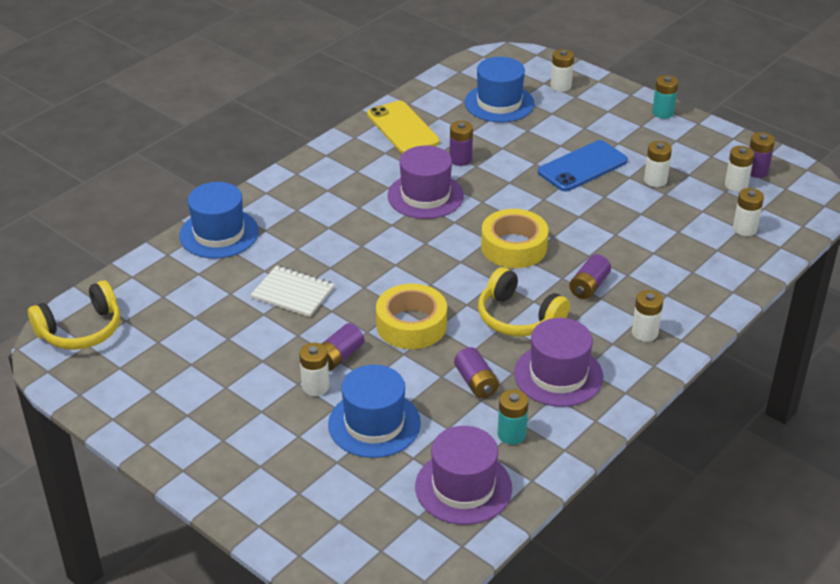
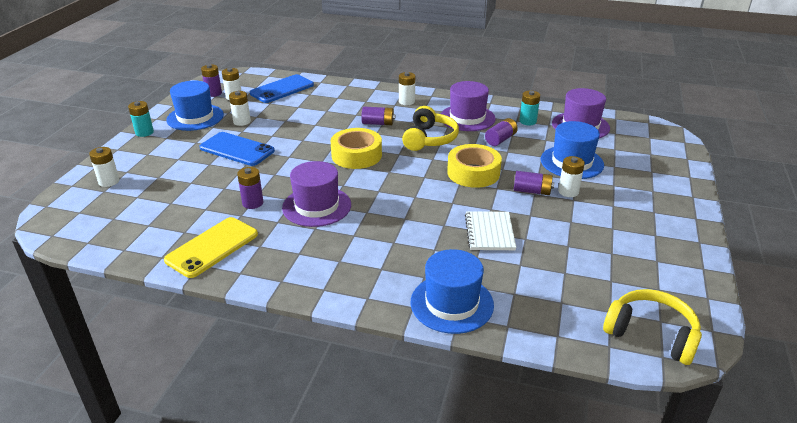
camera: 115 degrees left, 5 degrees down
(499, 103) = (148, 205): blue hat -> blue hat (195, 117)
(744, 228) = (282, 89): white battery -> blue phone

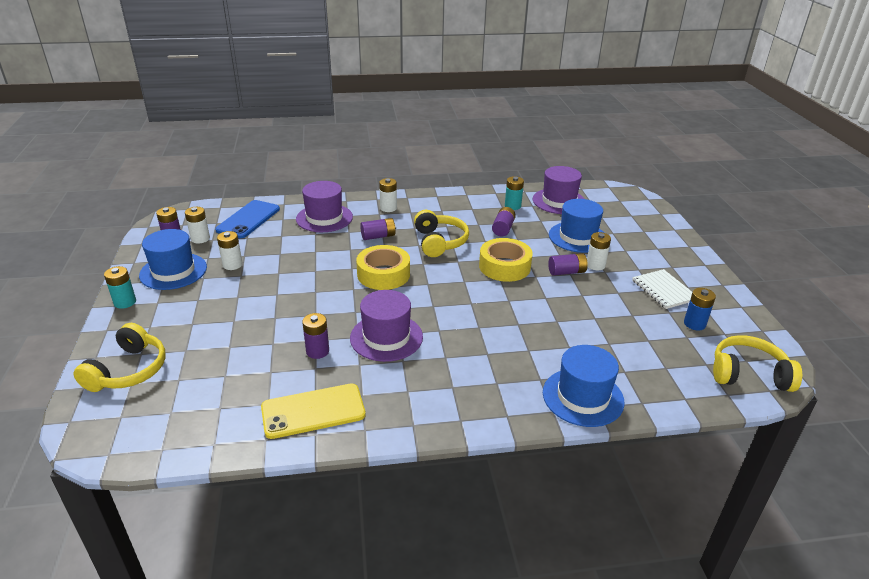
camera: 25 degrees left, 0 degrees up
(109, 181) = (128, 370): white battery -> yellow headphones
(212, 247) = (313, 411): yellow phone -> yellow phone turned 60 degrees clockwise
(237, 149) = (252, 297): blue phone -> none
(467, 118) = (457, 213): purple hat -> purple hat (324, 218)
(489, 232) = (562, 320): white notebook -> white notebook (664, 290)
(631, 271) = (694, 324): none -> blue battery

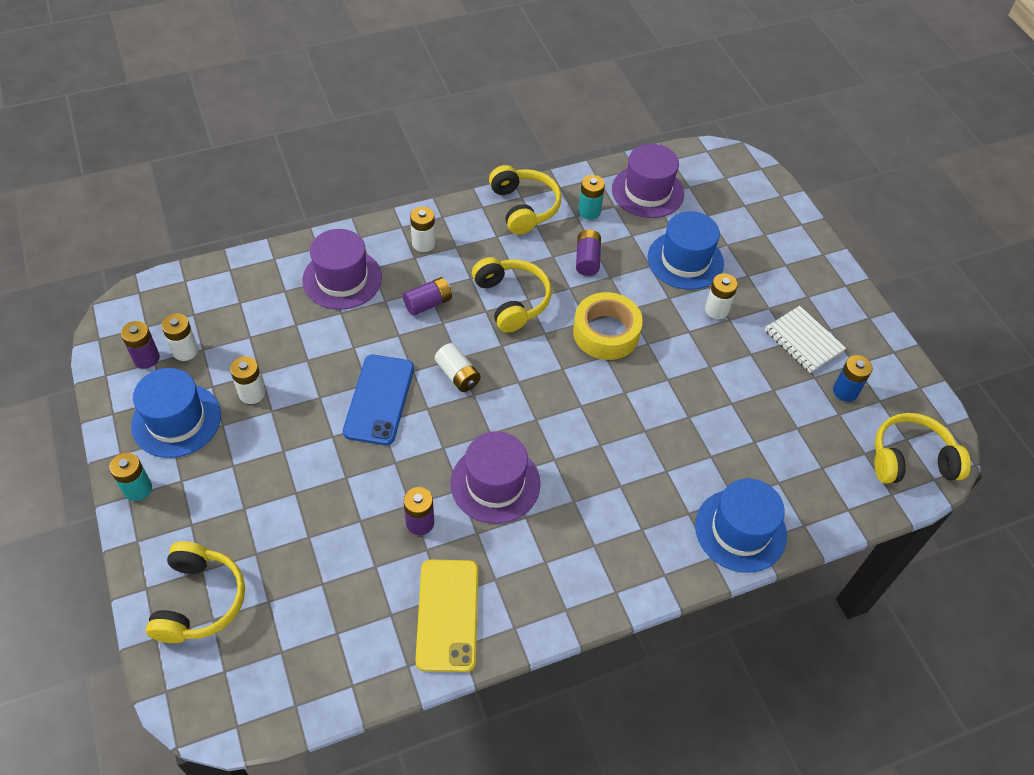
camera: 15 degrees left, 20 degrees up
(248, 219) = (237, 300): blue phone -> blue phone (379, 399)
(313, 411) = (447, 615): yellow phone -> yellow phone turned 60 degrees counterclockwise
(383, 274) = (457, 375): yellow tape -> white battery
(466, 199) = (524, 207): none -> yellow headphones
(566, 272) = (684, 329): purple battery -> none

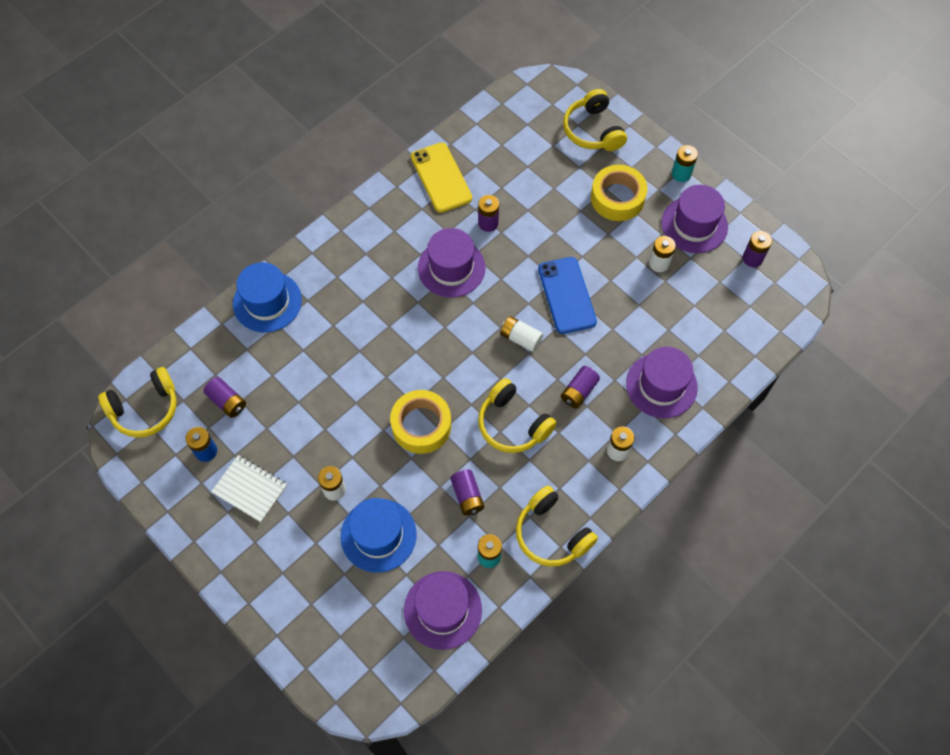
camera: 160 degrees right, 10 degrees up
(176, 420) = (694, 225): blue hat -> purple hat
(185, 351) = (730, 275): white battery -> none
(239, 490) = (617, 198): none -> yellow tape
(813, 432) = (227, 401): none -> purple battery

